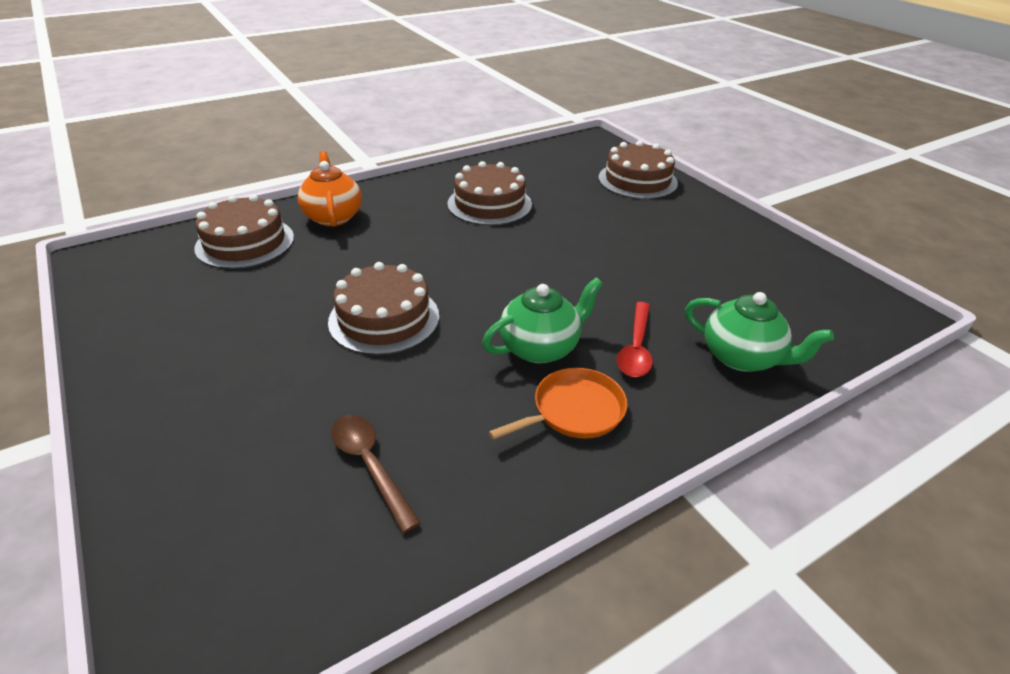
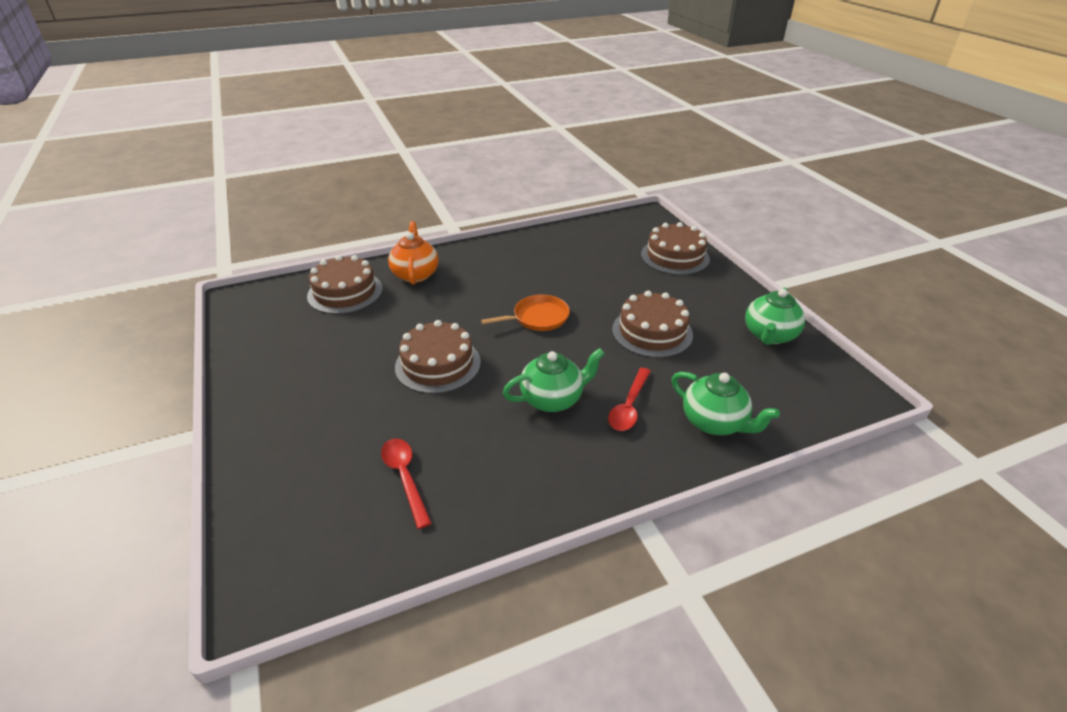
camera: 10 degrees right, 0 degrees up
(370, 465) = (405, 477): brown spoon -> red spoon
(489, 204) = (543, 271): brown cake -> brown cake (652, 332)
(574, 410) = (566, 452): orange pan -> orange pan (538, 317)
(769, 256) = (769, 335): none -> green teapot

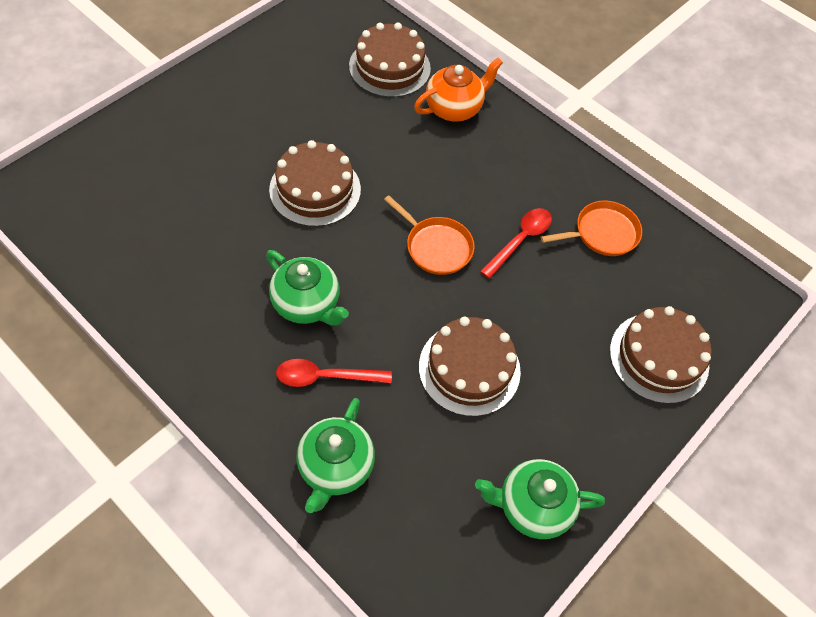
camera: 60 degrees right, 20 degrees up
(405, 477) = (160, 226): red spoon -> red spoon (520, 240)
(570, 248) = (603, 233): none -> orange pan

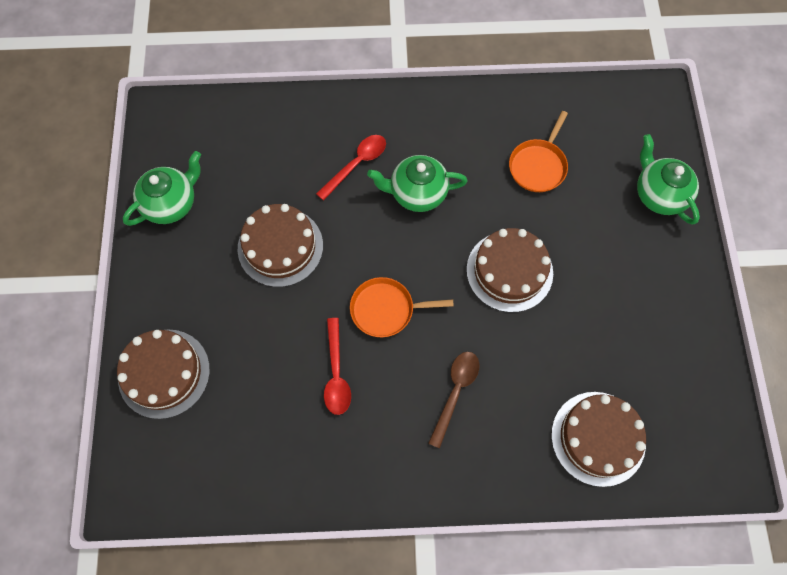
camera: 140 degrees right, 10 degrees up
(335, 467) = (298, 127): green teapot -> green teapot (659, 194)
(448, 159) = (455, 392): none -> brown spoon
(454, 108) = (505, 450): orange teapot -> none
(603, 233) = (283, 443): orange pan -> orange pan (538, 166)

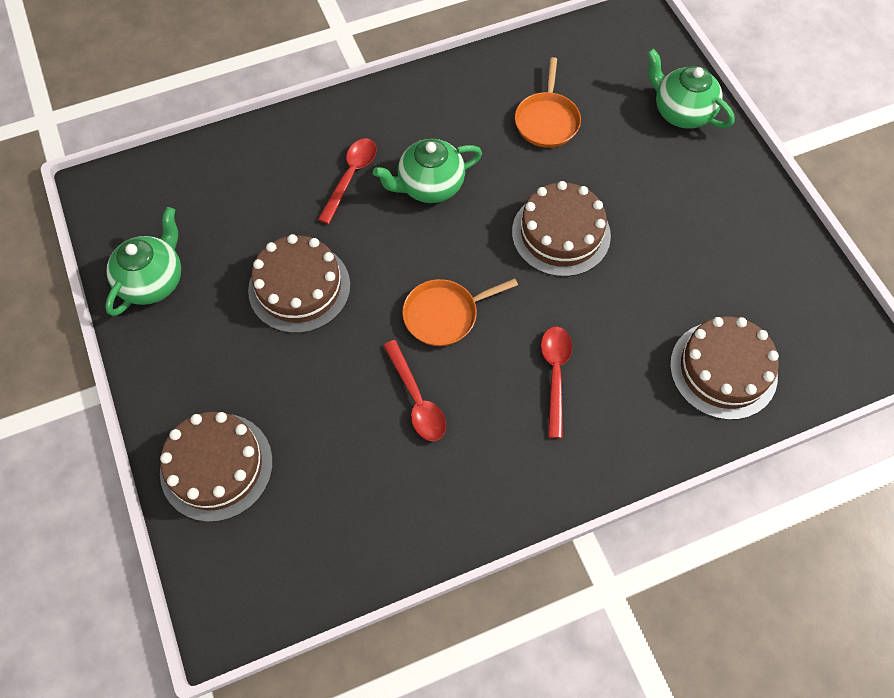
camera: 20 degrees left, 5 degrees down
(455, 392) = (555, 375): brown spoon -> red spoon

